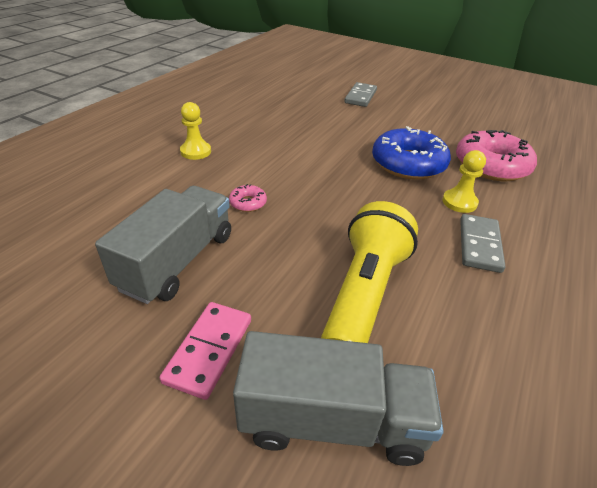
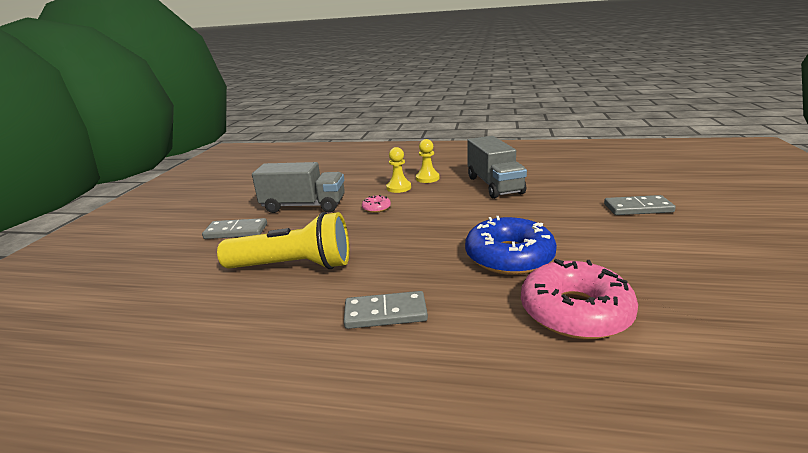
camera: 75 degrees right, 15 degrees down
(209, 350) = (236, 231): pink domino -> grey domino
(332, 420) = (188, 274): grey truck -> grey truck (494, 185)
(459, 202) = (458, 295): yellow pawn -> yellow pawn (398, 188)

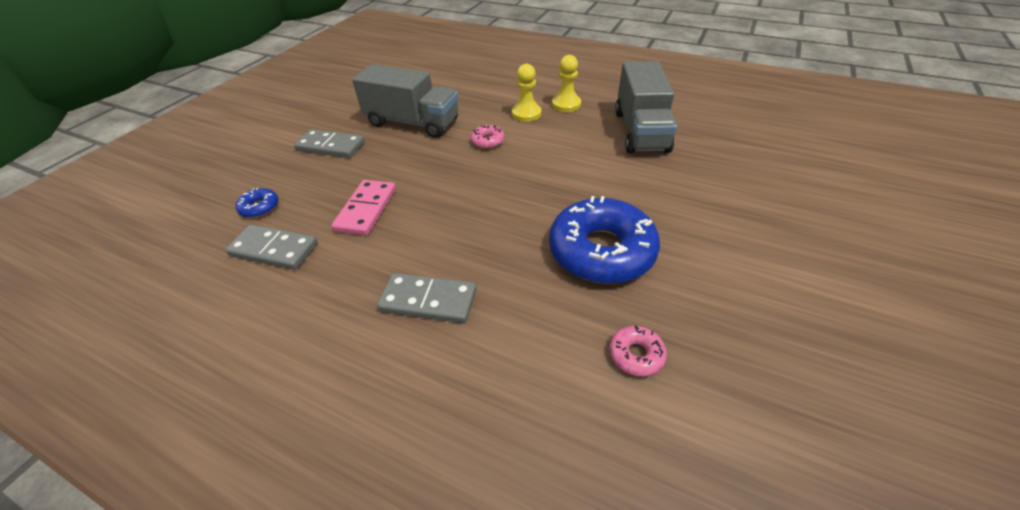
camera: 15 degrees right, 20 degrees up
(187, 282) = (260, 207): none -> blue donut
(293, 266) = (366, 209): yellow flashlight -> pink domino
(575, 312) = (636, 355): pink donut -> pink donut, size x0.42
(638, 208) = (806, 207): grey domino -> grey domino (274, 249)

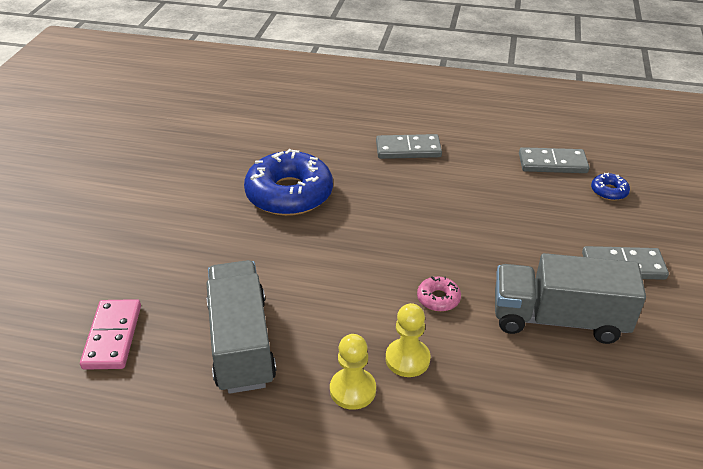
camera: 165 degrees right, 5 degrees down
(366, 209) = (509, 201): pink domino -> pink domino (113, 336)
(636, 355) = (266, 141): pink donut -> none

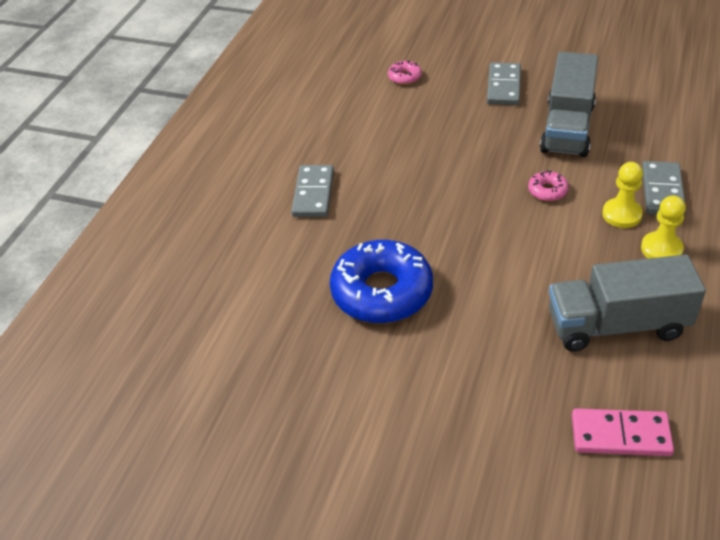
camera: 80 degrees left, 5 degrees up
(552, 163) = (357, 101): grey domino -> grey domino (662, 191)
(609, 191) = (404, 77): blue donut -> pink donut

